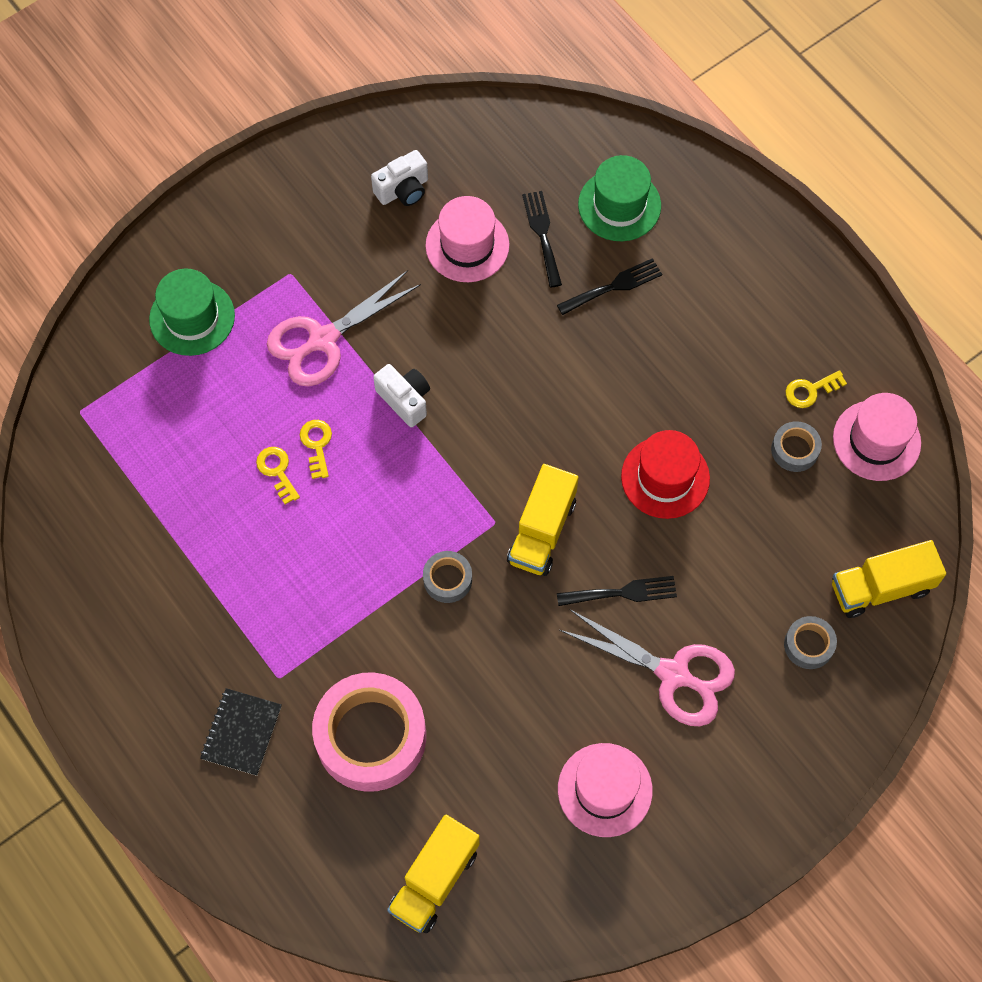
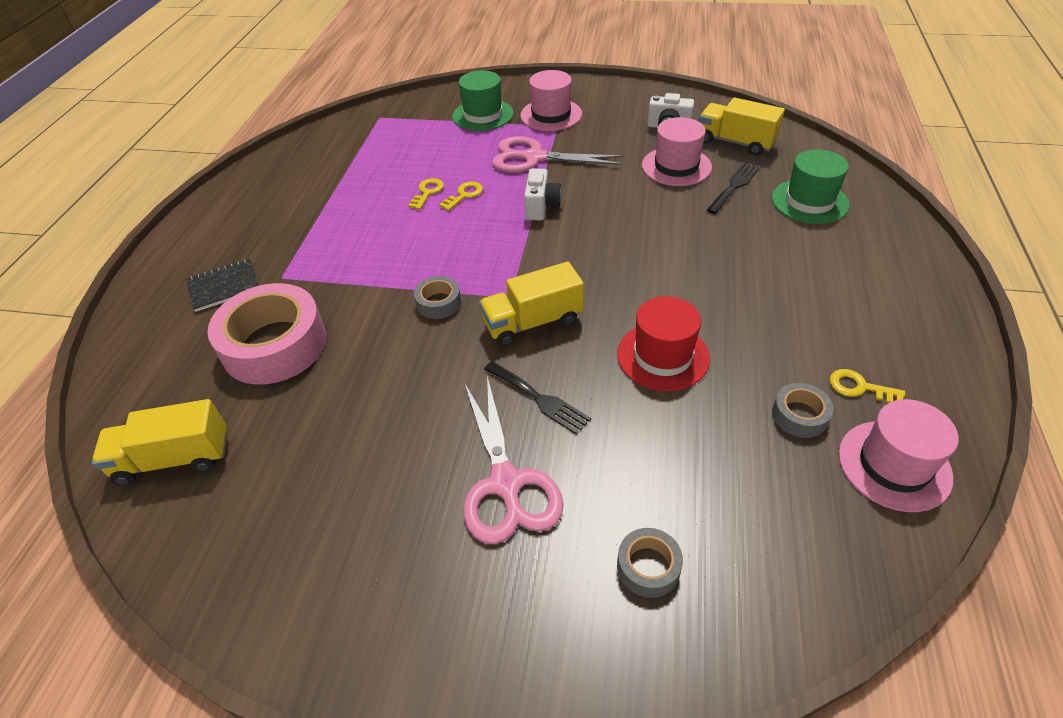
camera: 50 degrees right, 20 degrees down
(605, 790) = (350, 514): pink hat -> pink hat (551, 115)
(614, 286) = (755, 235): black fork -> none
(881, 588) = (776, 583): yellow truck -> yellow truck (735, 142)

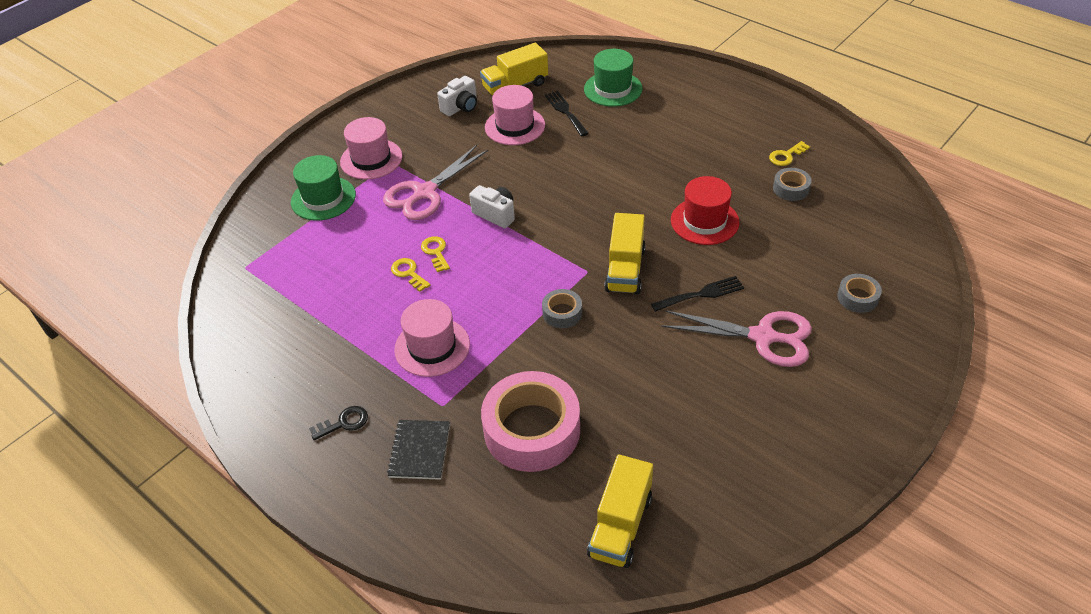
camera: 60 degrees left, 0 degrees up
(239, 233) = (344, 423): none -> black key
(894, 465) = (846, 173): pink hat -> pink hat (432, 347)

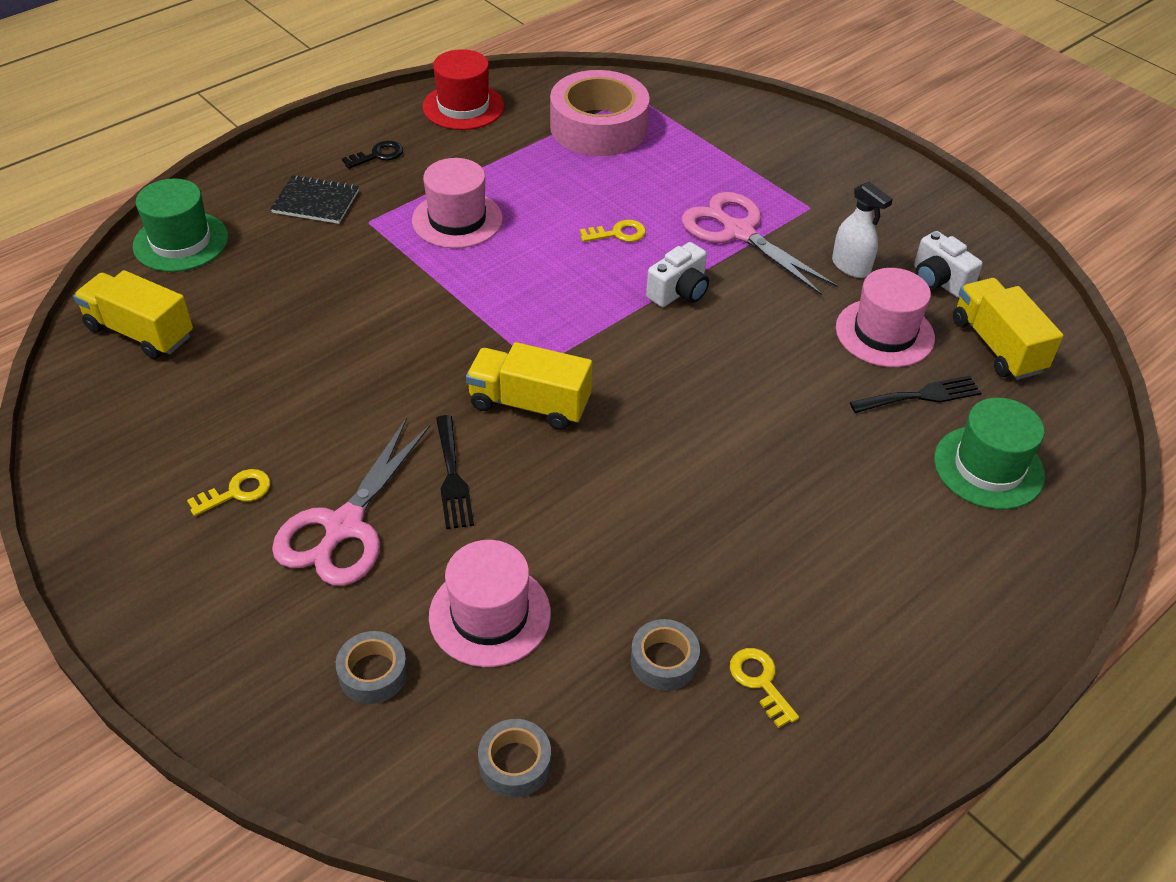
camera: 95 degrees right, 0 degrees up
(323, 198) = (744, 150): green hat -> green hat (181, 242)
(344, 423) = (378, 155): black key -> black key turned 105 degrees counterclockwise
(371, 159) = (819, 190): pink hat -> pink hat (490, 615)
(408, 273) = (586, 210): yellow key -> yellow key (236, 492)
(453, 142) = (851, 267): none -> white spray bottle
(532, 430) = (300, 283): pink tape -> pink tape (598, 127)
(562, 313) = (470, 331): grey tape -> grey tape (515, 763)
(704, 221) = (608, 517): red hat -> red hat (463, 107)

